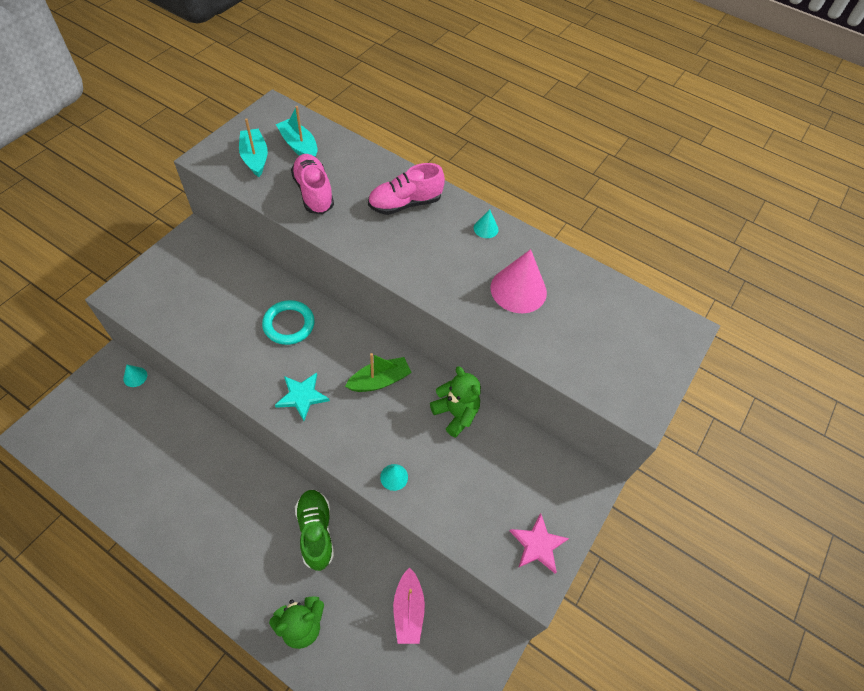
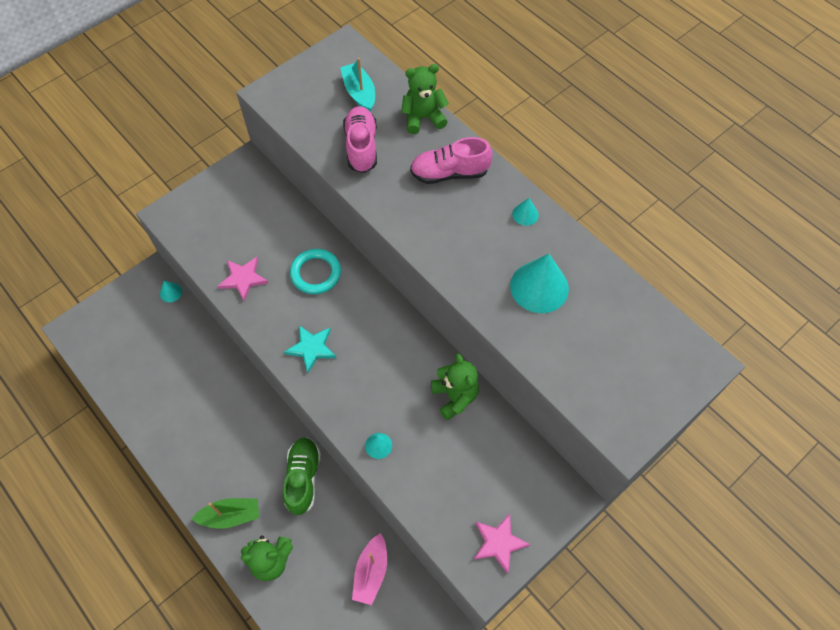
camera: 20 degrees right, 5 degrees up
(215, 343) = (243, 279): none -> pink star
(255, 158) = (313, 100): turquoise boat -> none
(366, 160) = (423, 118): none -> green teddy bear
(379, 380) = (389, 347): green boat -> green boat (230, 516)
(518, 290) = (539, 287): pink cone -> turquoise cone

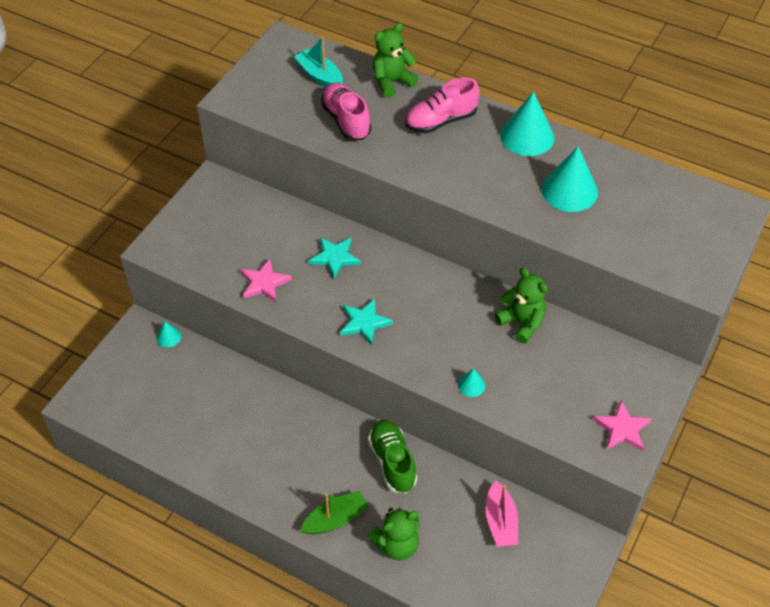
camera: 20 degrees left, 10 degrees down
(316, 273) = (335, 257): turquoise ring -> turquoise star
(525, 214) = (527, 136): turquoise cone -> turquoise cone, size x2.12

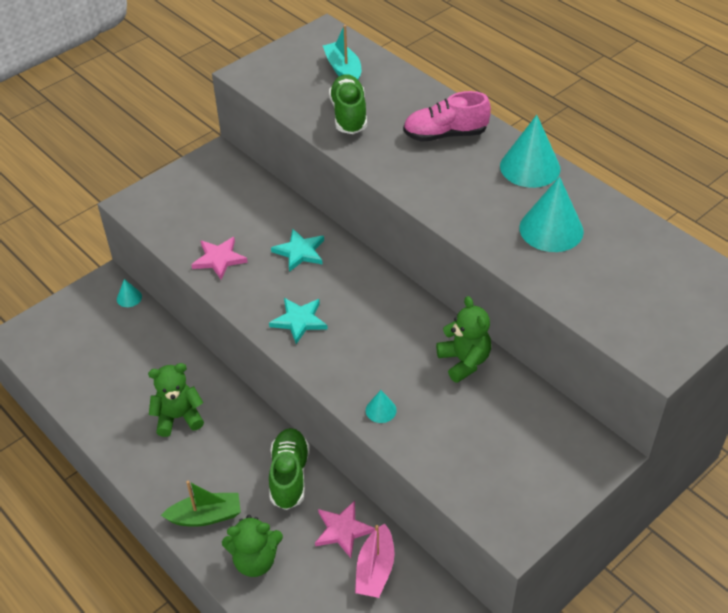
camera: 20 degrees right, 5 degrees down
(346, 121) = (349, 115): pink shoe -> green shoe
(392, 82) = (413, 89): green teddy bear -> green teddy bear (178, 417)
(622, 429) = (526, 500): pink star -> pink star (343, 530)

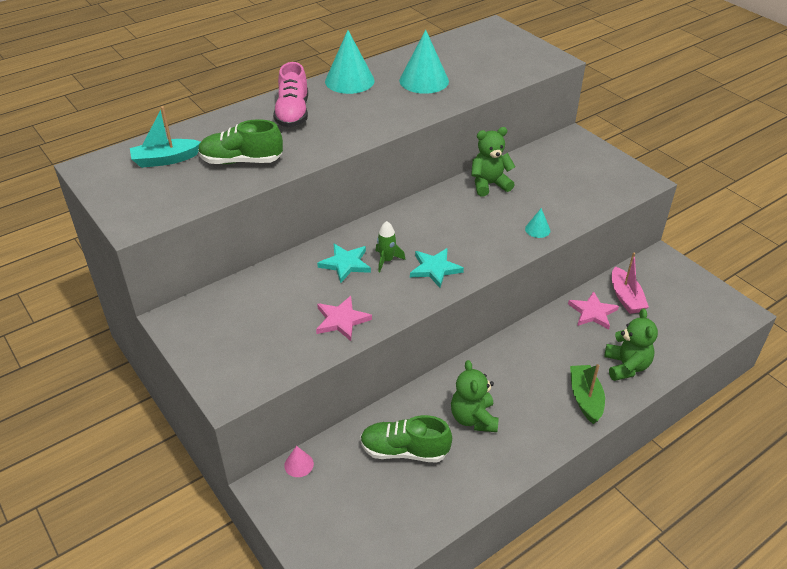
camera: 85 degrees left, 5 degrees down
(129, 297) = (299, 464): turquoise cone -> pink cone
(289, 476) = (541, 341): green shoe -> green shoe (404, 451)
(309, 282) = (386, 260): none -> green rocket
(375, 569) = (625, 297): pink boat -> pink boat turned 60 degrees clockwise

